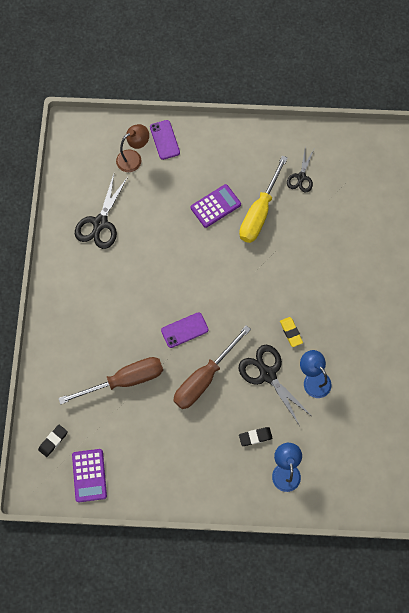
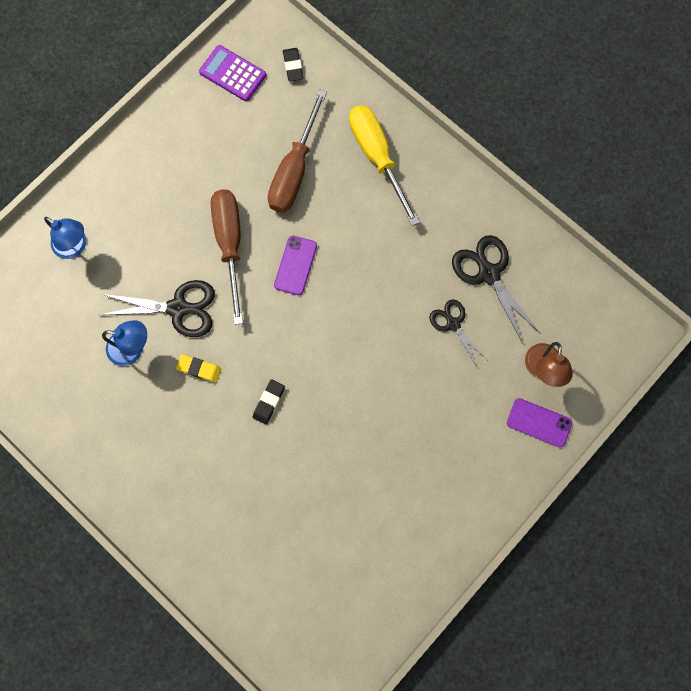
camera: 130 degrees right, 5 degrees up
(215, 206) = (408, 411): purple calculator -> none
(255, 437) = (130, 245): black eraser -> black eraser (269, 402)
(259, 212) = (360, 453): yellow screwdriver -> yellow screwdriver (377, 157)
(301, 177) = (363, 540): black scissors -> black scissors (453, 324)

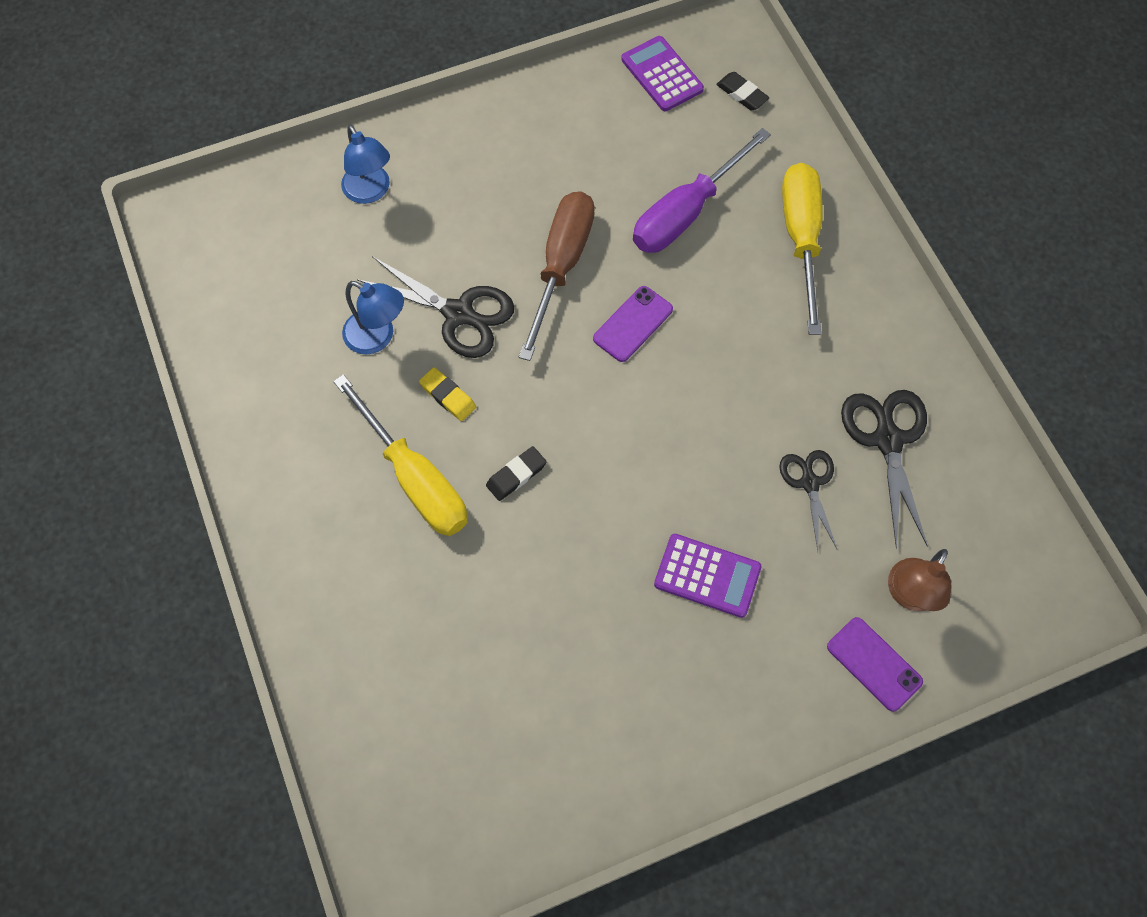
camera: 25 degrees right, 10 degrees down
(205, 434) = (415, 478): none -> yellow screwdriver
(293, 66) = (742, 94): black eraser -> black eraser turned 60 degrees counterclockwise
(294, 170) = (686, 212): brown screwdriver -> purple screwdriver
(417, 413) = (707, 576): none -> purple calculator

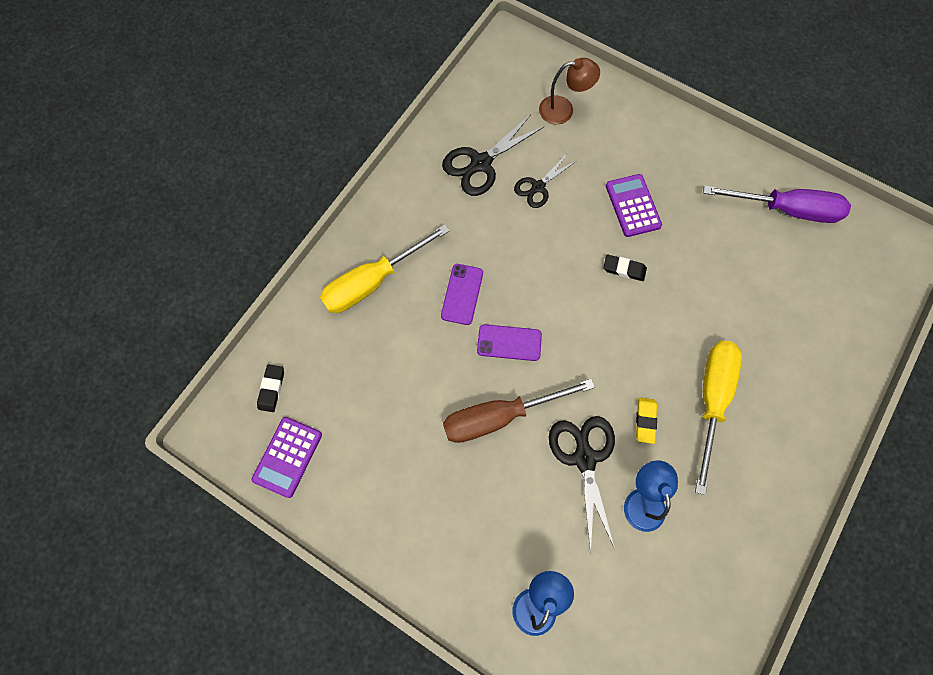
camera: 125 degrees left, 5 degrees up
(516, 475) = (660, 342): black eraser -> black eraser (624, 269)
(686, 212) = (400, 363): purple screwdriver -> purple screwdriver (786, 209)
(874, 664) = (613, 107): purple phone -> purple phone (462, 294)

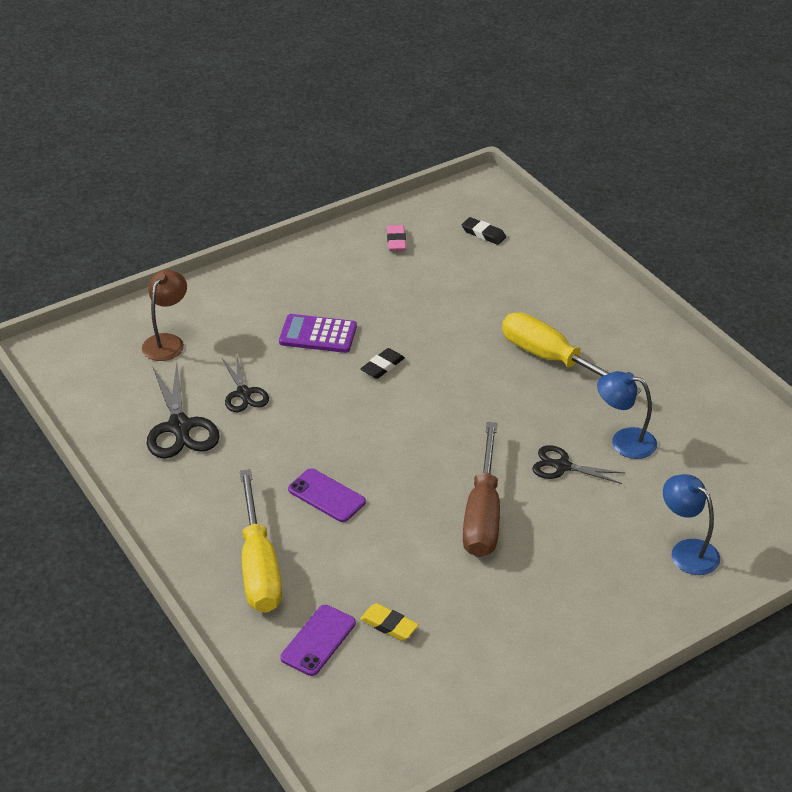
camera: 65 degrees left, 30 degrees down
(271, 389) = (332, 702): black eraser -> black eraser (483, 234)
(287, 457) = (426, 711): purple calculator -> none
(509, 343) = (406, 478): purple phone -> purple phone (318, 640)
(584, 458) = (562, 466): black scissors -> black scissors, size x0.63
(645, 420) = (548, 410): yellow eraser -> yellow eraser (389, 625)
(786, 209) = (396, 241): purple screwdriver -> pink eraser

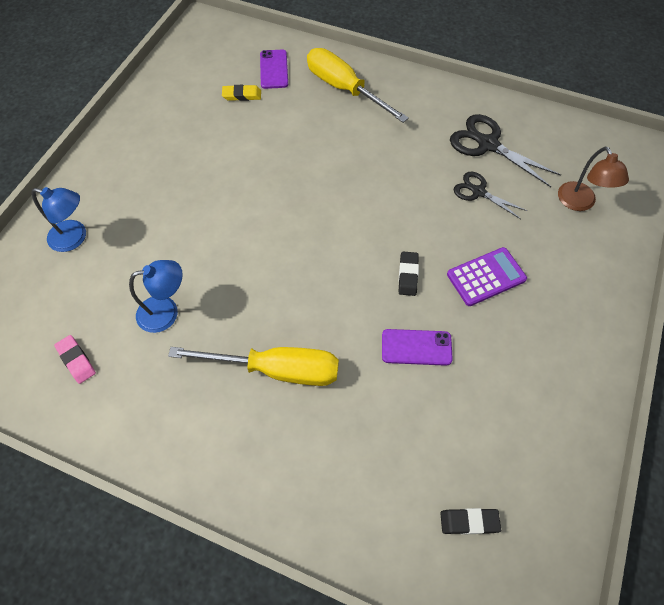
camera: 145 degrees right, 20 degrees up
(326, 496) = (347, 149): purple phone -> purple phone (416, 347)
(396, 241) = (539, 445): pink eraser -> pink eraser (76, 360)
(483, 513) = (236, 191): brown screwdriver -> none
(562, 466) = (203, 260): black scissors -> none

